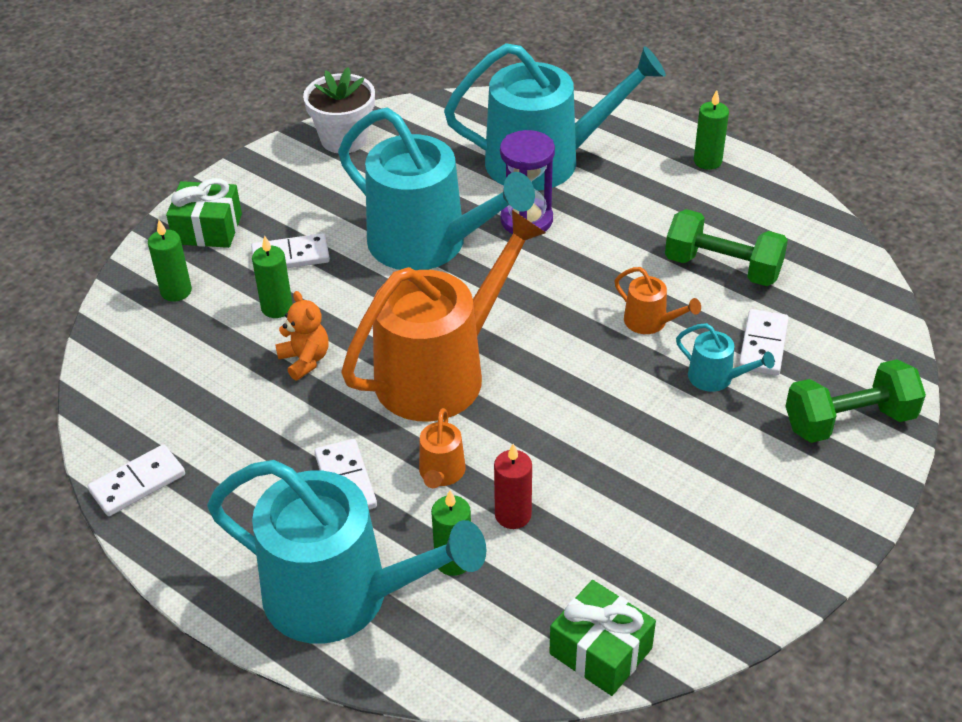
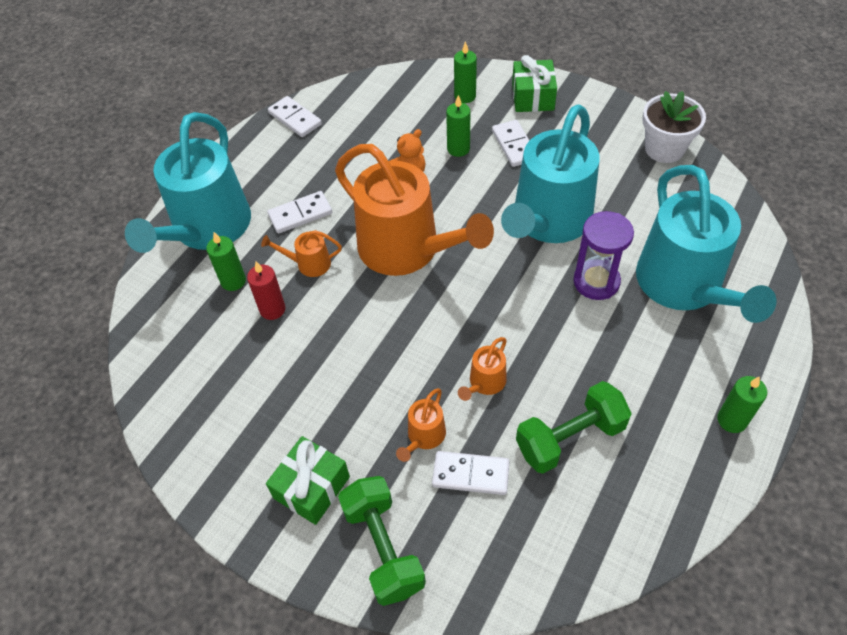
camera: 85 degrees right, 10 degrees up
(600, 651) = (156, 372): green gift -> green gift (311, 487)
(716, 378) = (424, 436): turquoise watering can -> orange watering can
(722, 267) = (570, 438): green dumbbell -> green dumbbell turned 45 degrees clockwise

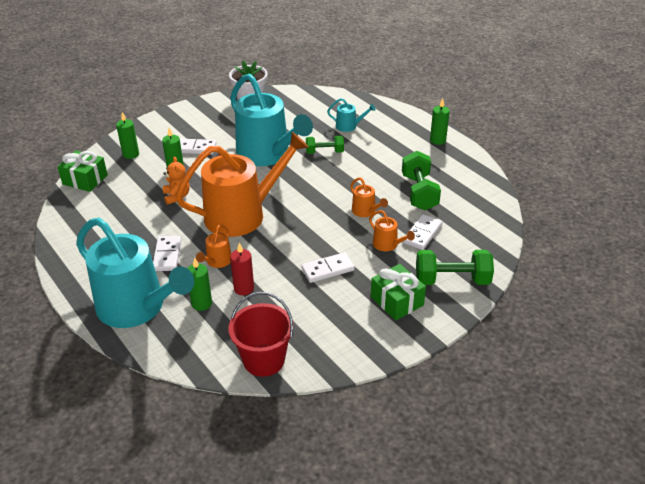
camera: 70 degrees left, 15 degrees down
(163, 378) = (264, 360): none -> red bucket
(295, 119) = (66, 236): white domino -> white domino (328, 269)
(532, 97) = (161, 129): green gift -> green gift (85, 180)
(596, 282) = (324, 152): purple hourglass -> green dumbbell
(684, 286) = (349, 126): turquoise watering can -> turquoise watering can, size x0.41

